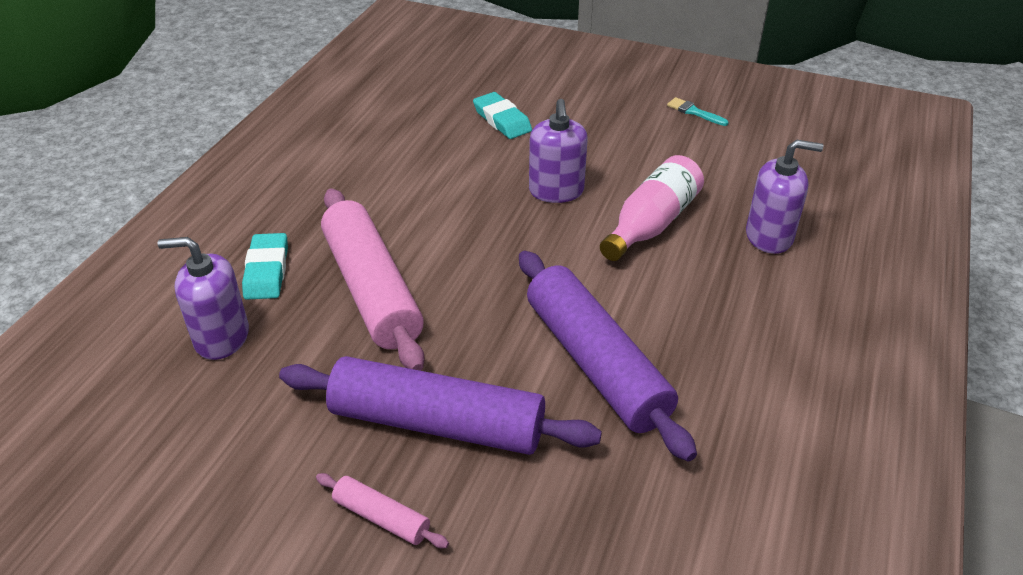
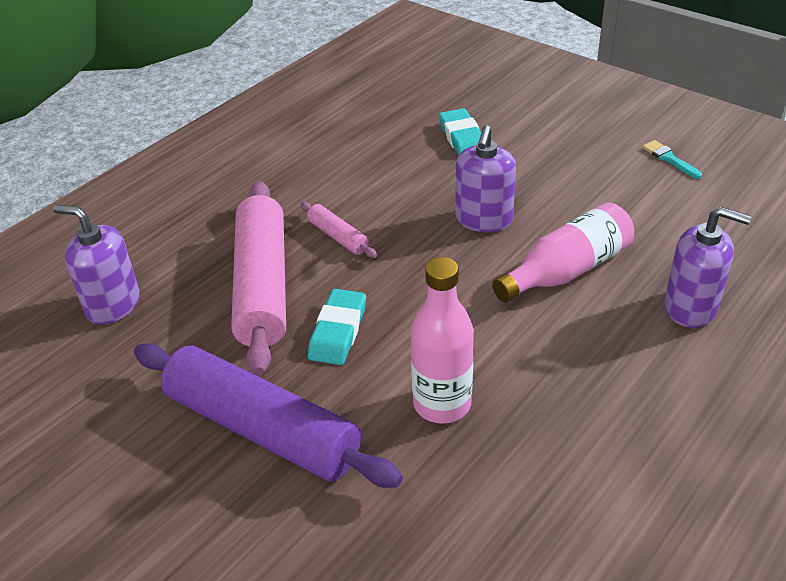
camera: 20 degrees right, 0 degrees up
(267, 271) = (179, 250): turquoise eraser -> turquoise eraser (338, 331)
(381, 517) = (171, 507): pink rolling pin -> pink rolling pin (338, 237)
(596, 363) = (442, 404): purple rolling pin -> pink bottle

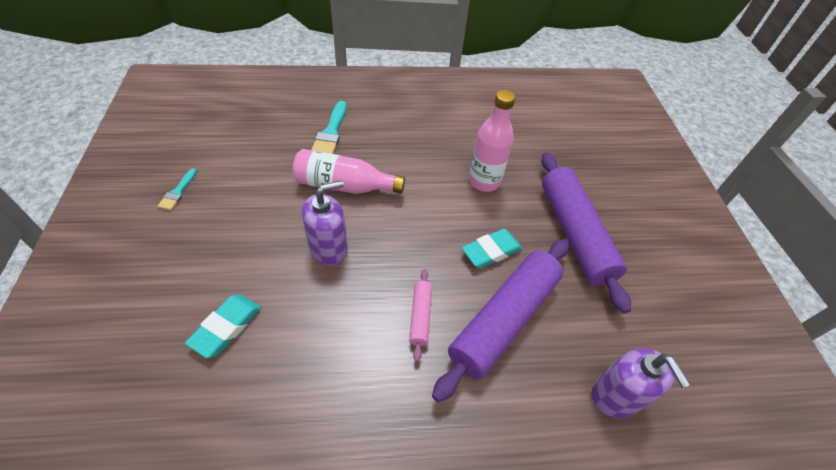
camera: 140 degrees left, 10 degrees up
(263, 285) = (504, 320): pink rolling pin -> purple rolling pin
(690, 307) = (331, 132): purple soap dispenser -> turquoise brush

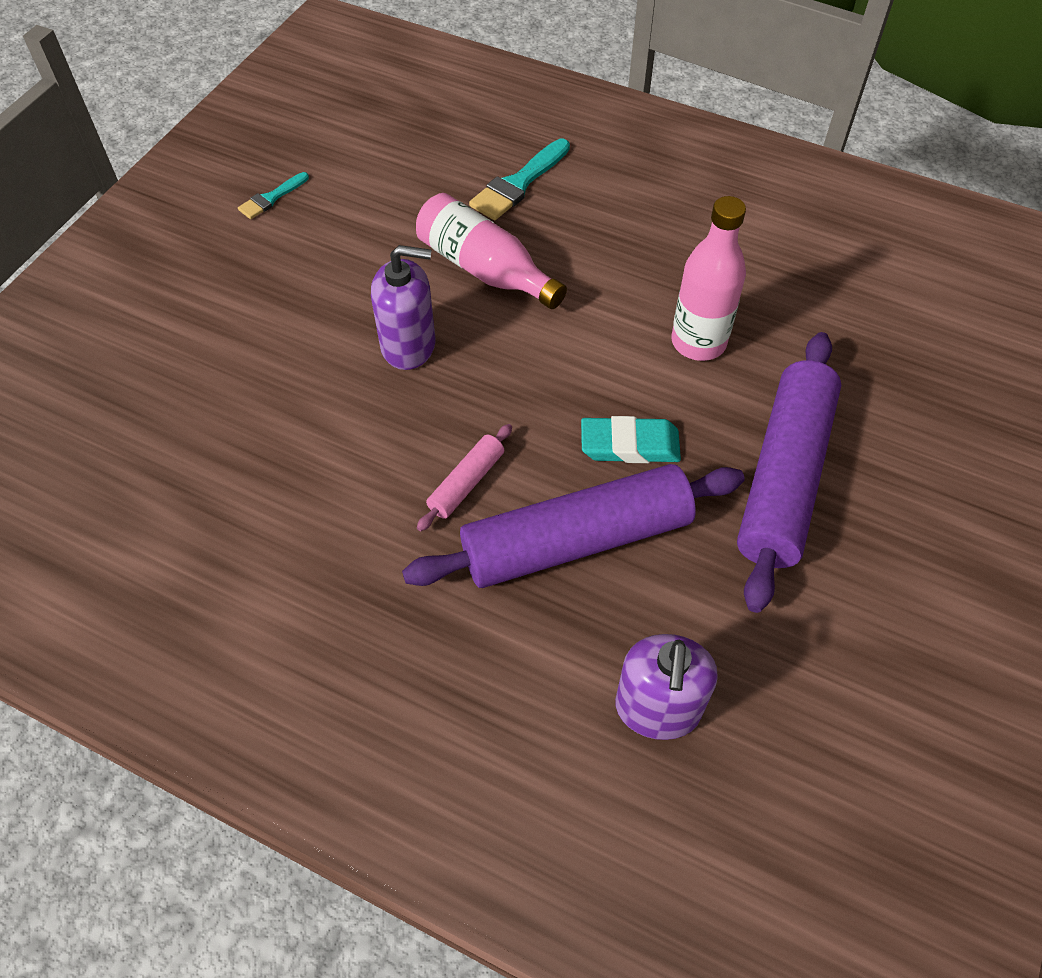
camera: 35 degrees right, 5 degrees up
(226, 327) = (231, 388): turquoise eraser -> none

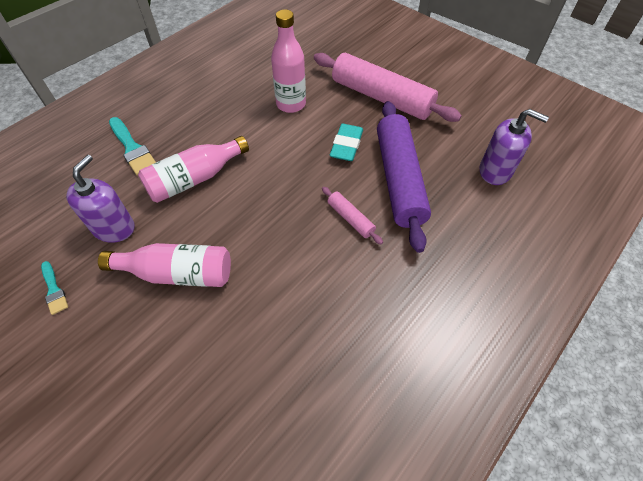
camera: 75 degrees left, 0 degrees up
(318, 303) = (177, 273): none -> pink bottle
(408, 345) = (238, 228): purple soap dispenser -> purple soap dispenser (114, 228)
(784, 477) = (381, 97): purple rolling pin -> pink rolling pin

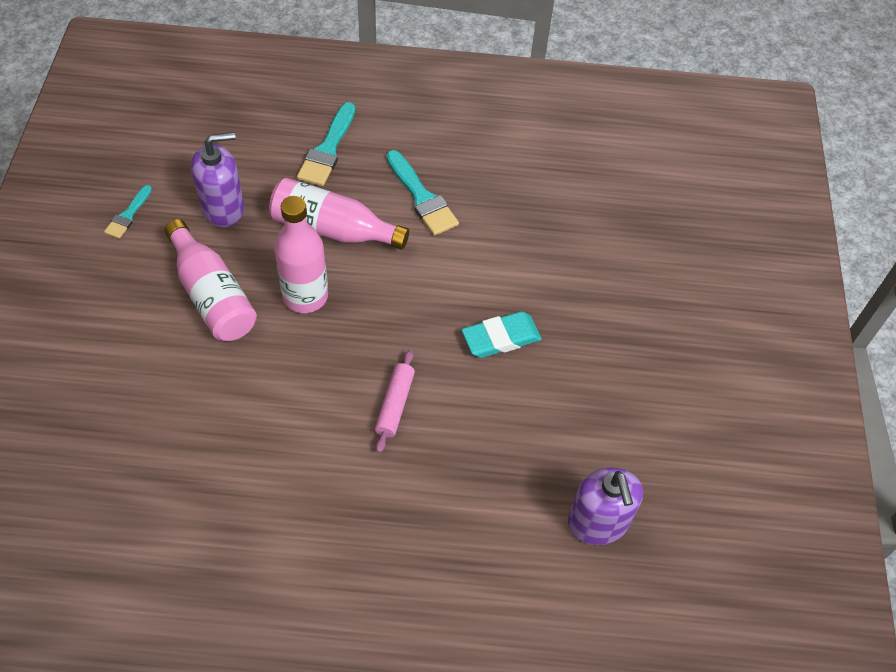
camera: 50 degrees right, 0 degrees up
(217, 126) = (422, 197): none -> turquoise brush
(291, 104) = (517, 243): pink bottle -> pink bottle (305, 296)
(381, 97) = (617, 328): pink rolling pin -> none
(399, 179) = (493, 422): purple rolling pin -> none

